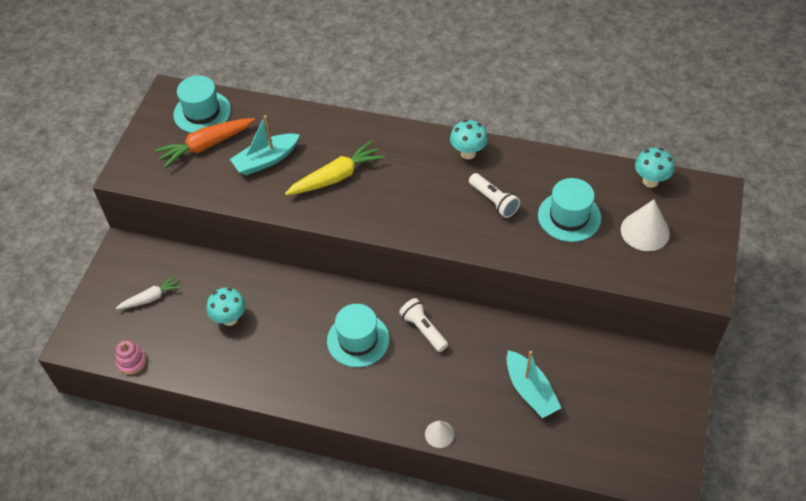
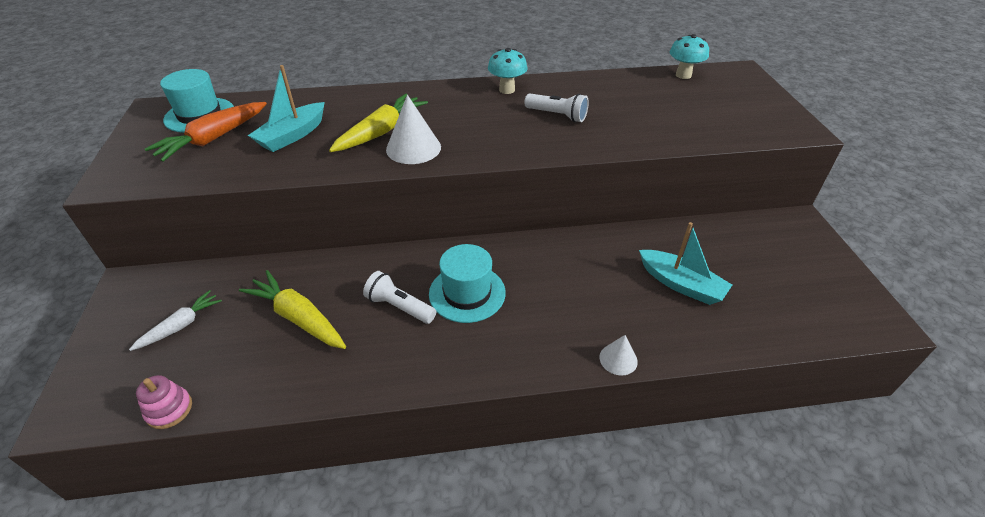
camera: 25 degrees left, 10 degrees down
(230, 319) = (298, 317): turquoise mushroom -> yellow carrot
(423, 330) = (533, 263): white flashlight -> white flashlight (399, 307)
(569, 216) = (636, 111): turquoise hat -> none
(645, 231) = (711, 105): white cone -> white cone (413, 148)

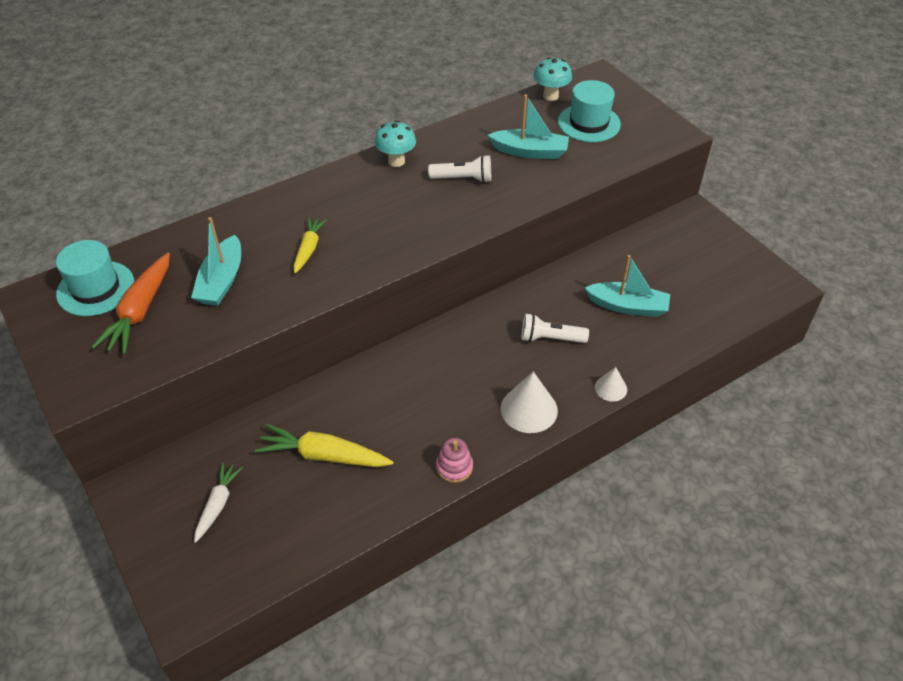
camera: 25 degrees left, 5 degrees up
(169, 409) = (273, 573): pink stacking toy -> pink stacking toy (454, 467)
(381, 132) = (309, 248): yellow carrot -> yellow carrot, size x0.63
(399, 307) = (408, 412): white flashlight -> white flashlight (550, 338)
(413, 148) = (354, 257): white cone -> white cone (529, 409)
(467, 293) = (458, 378): turquoise hat -> turquoise hat (589, 123)
(636, 110) = (530, 151): none -> turquoise boat

